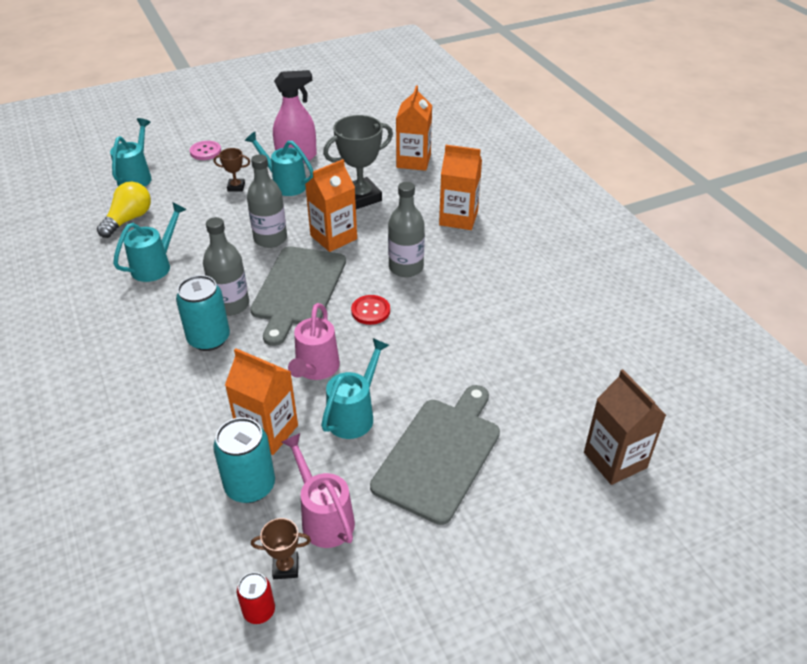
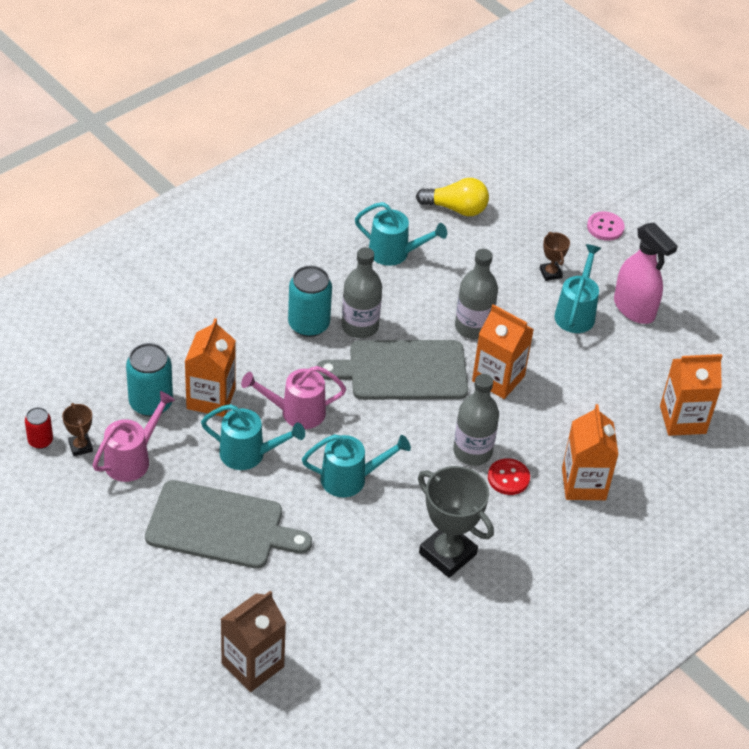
camera: 70 degrees right, 5 degrees up
(137, 177) = (530, 189): turquoise watering can -> turquoise watering can (351, 479)
(361, 197) = (582, 385): grey trophy -> grey trophy (447, 554)
(370, 311) = (392, 436): red button -> red button (508, 478)

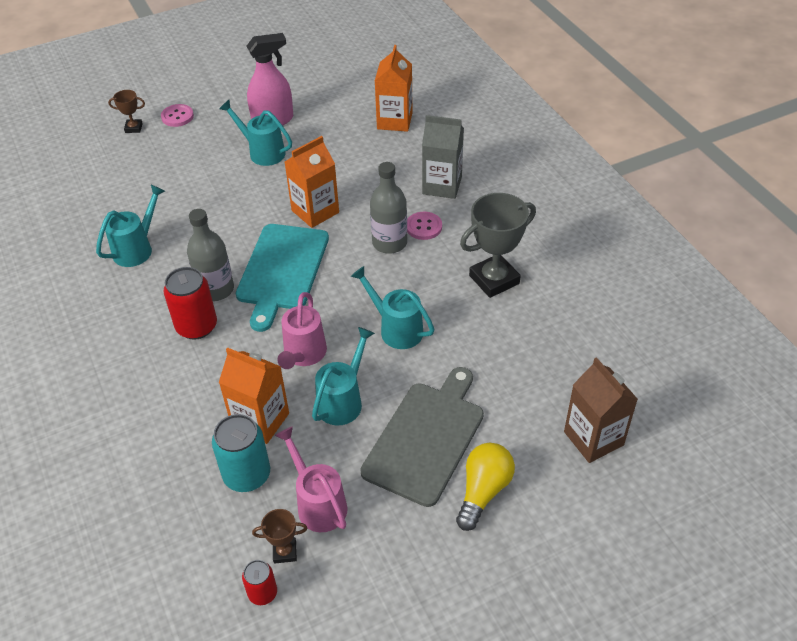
camera: 70 degrees left, 0 degrees up
(308, 324) = (196, 326): turquoise can -> red can
(351, 479) = (396, 329): turquoise watering can -> turquoise watering can turned 60 degrees counterclockwise
(402, 371) = (282, 270): grey cutting board -> turquoise cutting board
(456, 208) = (105, 198): yellow light bulb -> yellow light bulb (483, 491)
(473, 327) = (251, 215): grey bottle -> none
(508, 478) = (424, 227): red button -> pink button
(550, 273) = (212, 157): brown trophy -> brown trophy (134, 128)
(583, 484) = (442, 185): orange carton -> grey carton

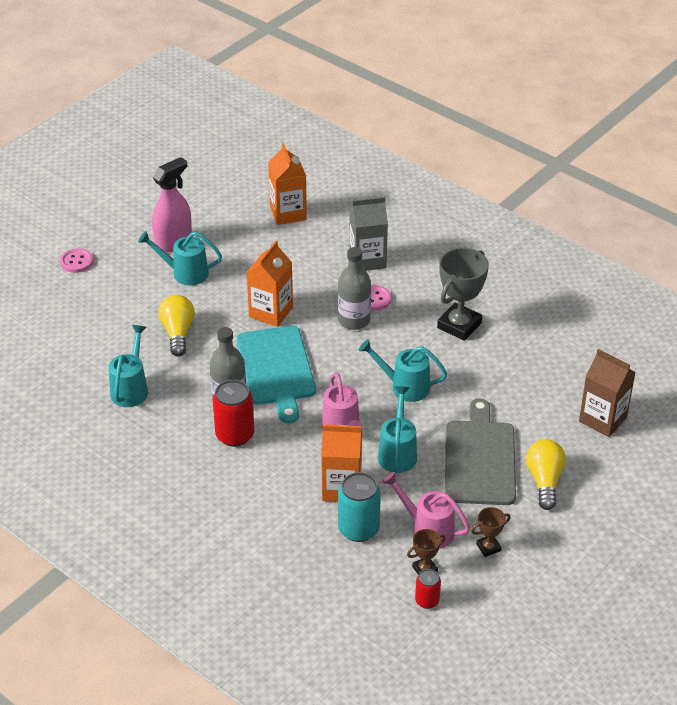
camera: 25 degrees left, 5 degrees down
(134, 128) = (41, 283): brown trophy -> brown trophy (488, 547)
(216, 207) = (178, 333): none -> yellow light bulb

